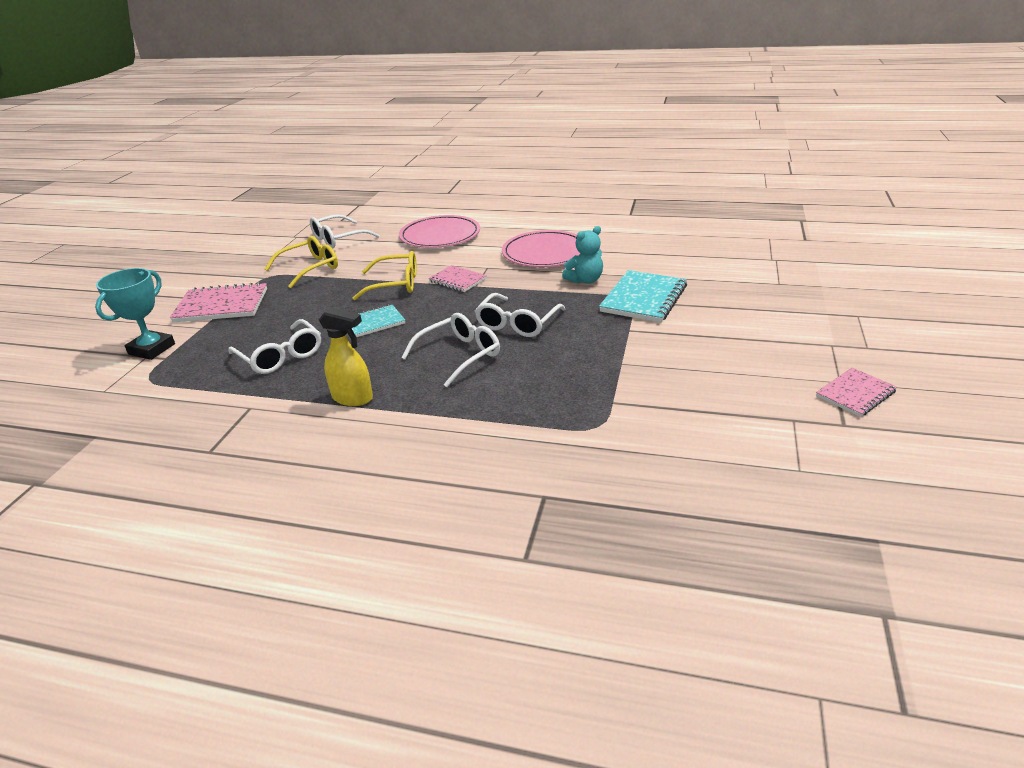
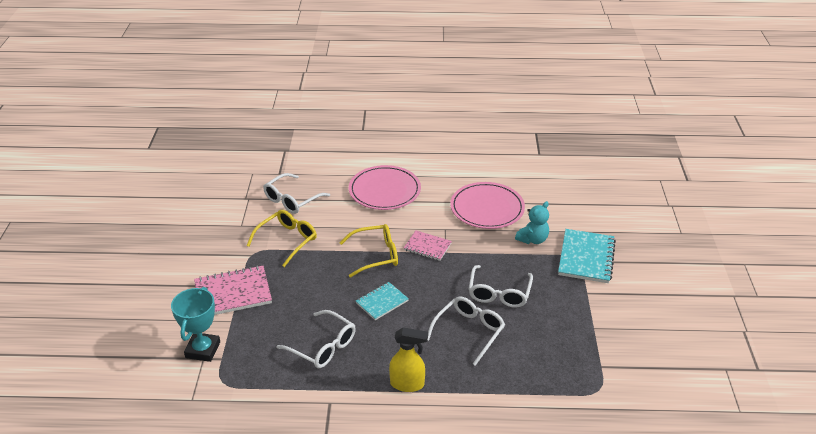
camera: 15 degrees left, 5 degrees up
(855, 394) = (759, 341): pink notebook -> none

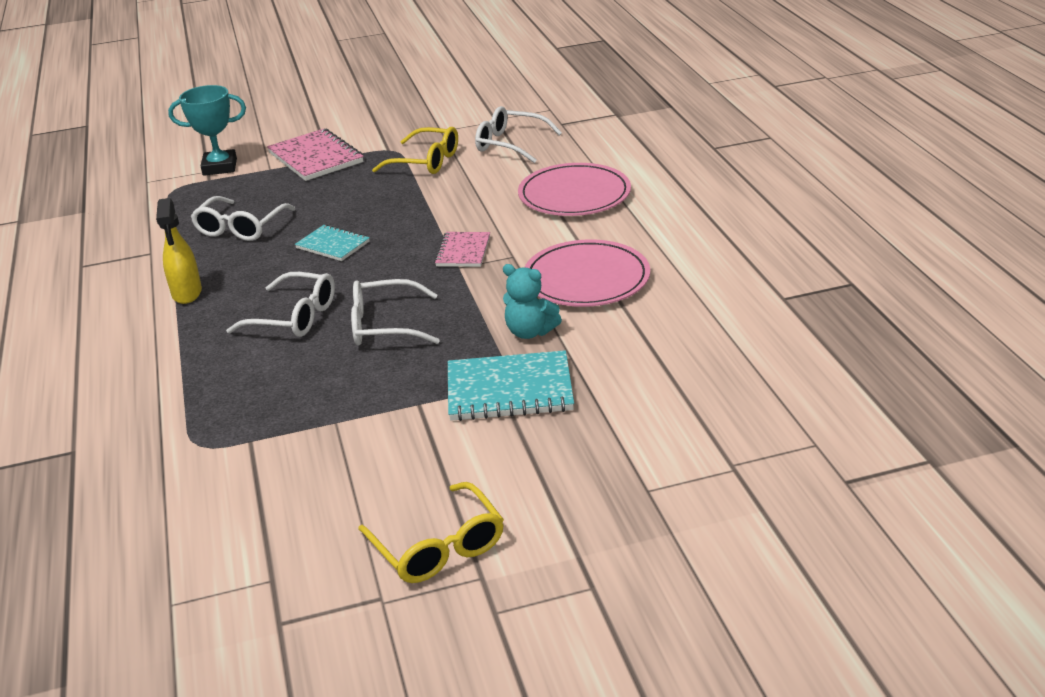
camera: 75 degrees right, 5 degrees down
(376, 255) = (425, 220): yellow glasses -> yellow glasses (438, 547)

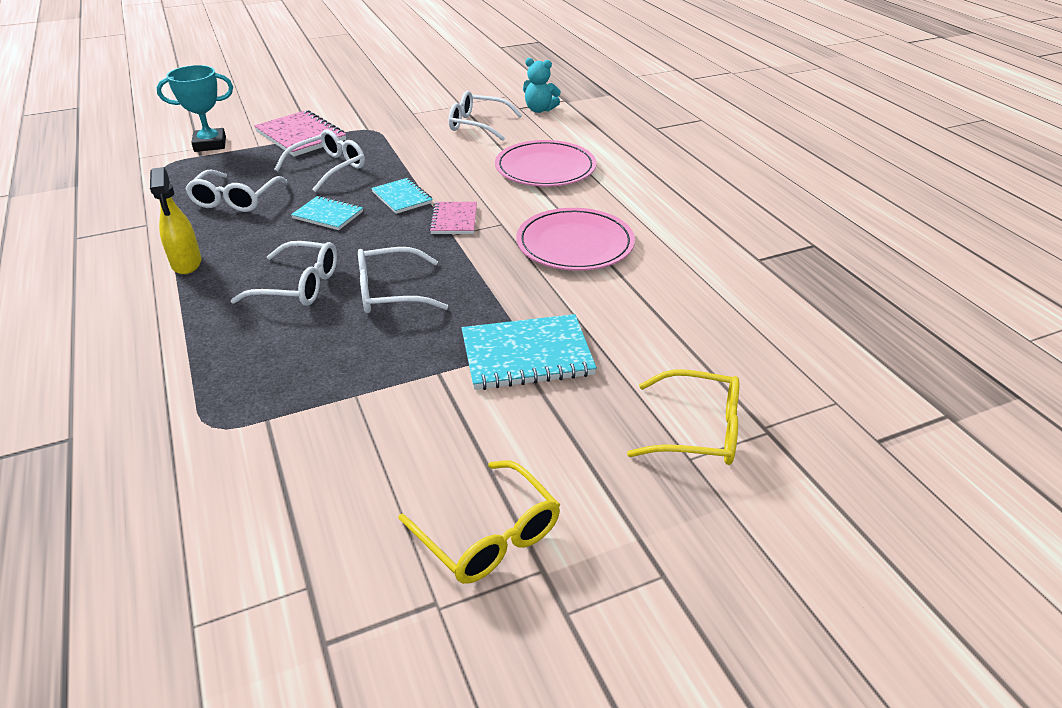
camera: 10 degrees left, 5 degrees up
(340, 194) = (328, 168): none -> white glasses
(413, 227) = (402, 197): none -> turquoise notebook
(426, 161) = (404, 139): yellow glasses -> yellow glasses (697, 430)
(530, 332) = (533, 296): turquoise teddy bear -> turquoise teddy bear (539, 110)

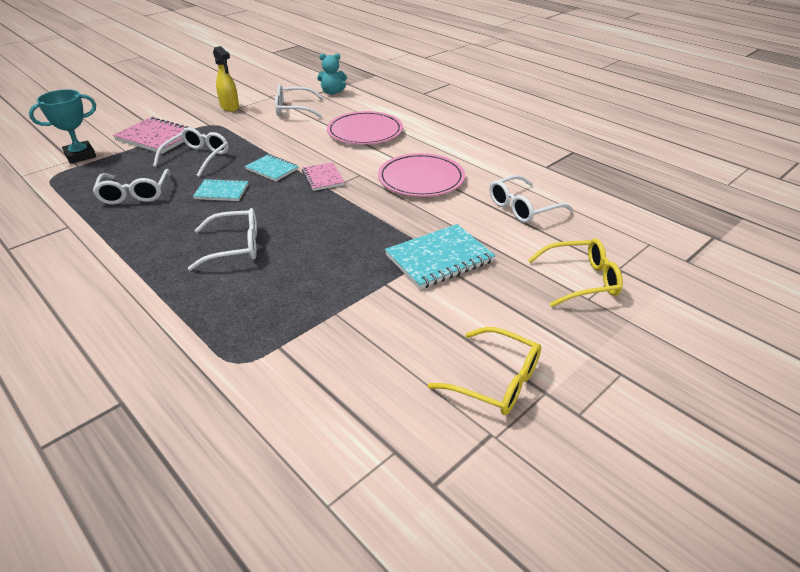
camera: 20 degrees left, 0 degrees up
(186, 264) = (127, 249): yellow spray bottle -> yellow spray bottle (230, 107)
(391, 292) = (311, 237): white glasses -> white glasses (522, 208)

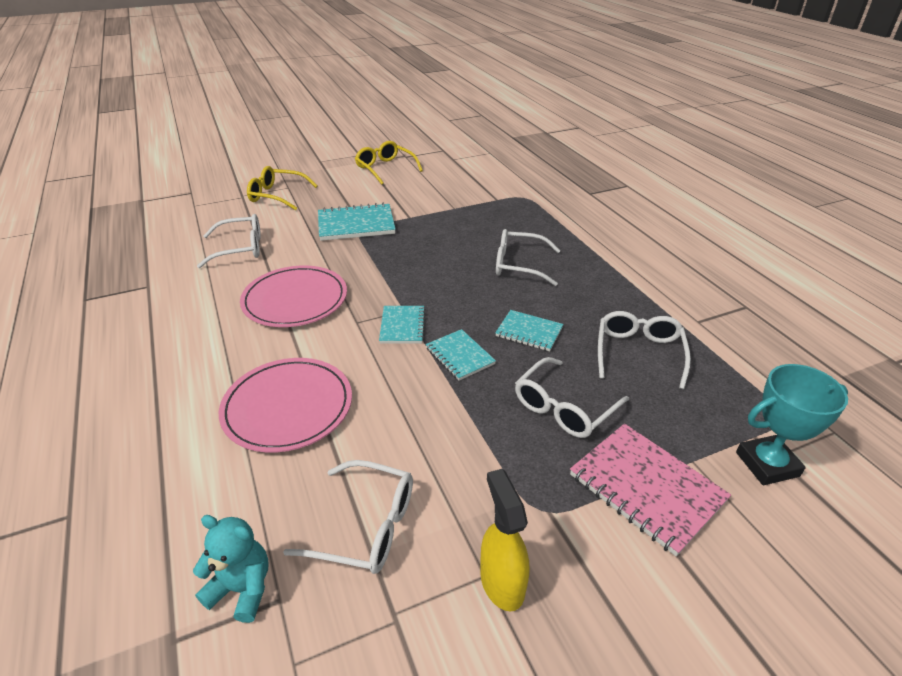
camera: 160 degrees left, 0 degrees up
(323, 178) = (402, 326): pink notebook -> turquoise notebook

